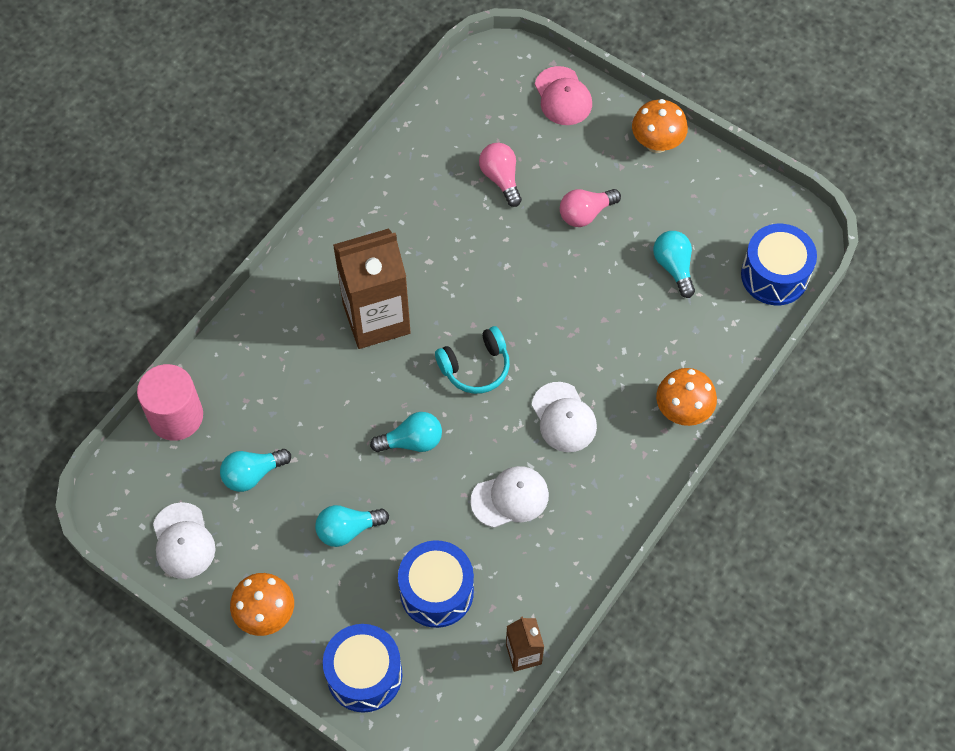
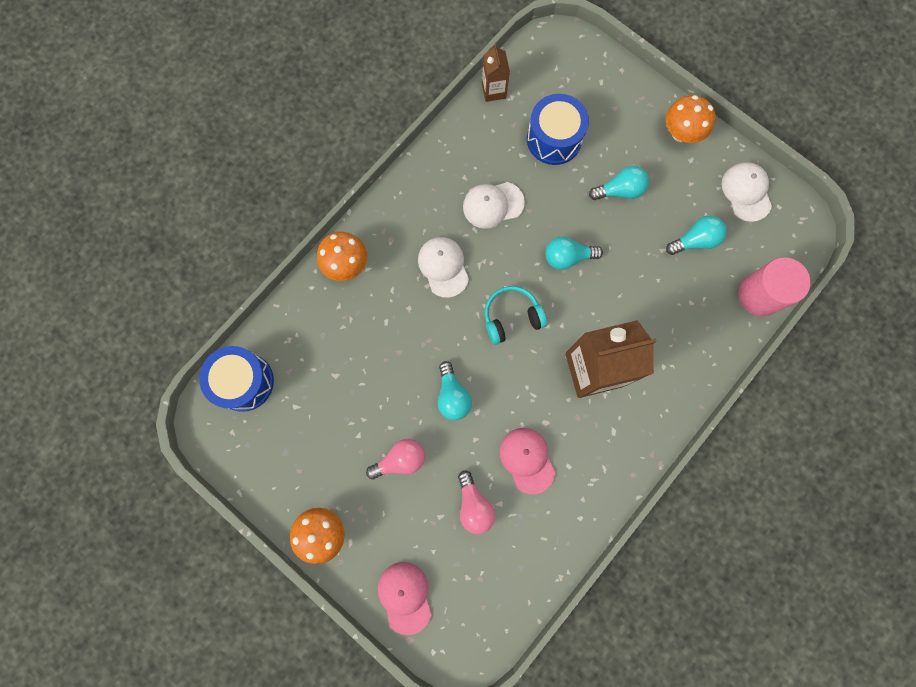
camera: 175 degrees left, 15 degrees up
(364, 675) = (608, 86): blue drum -> none
(447, 224) = (527, 460): none -> pink cap
(674, 267) = (330, 398): turquoise light bulb -> turquoise light bulb (452, 396)

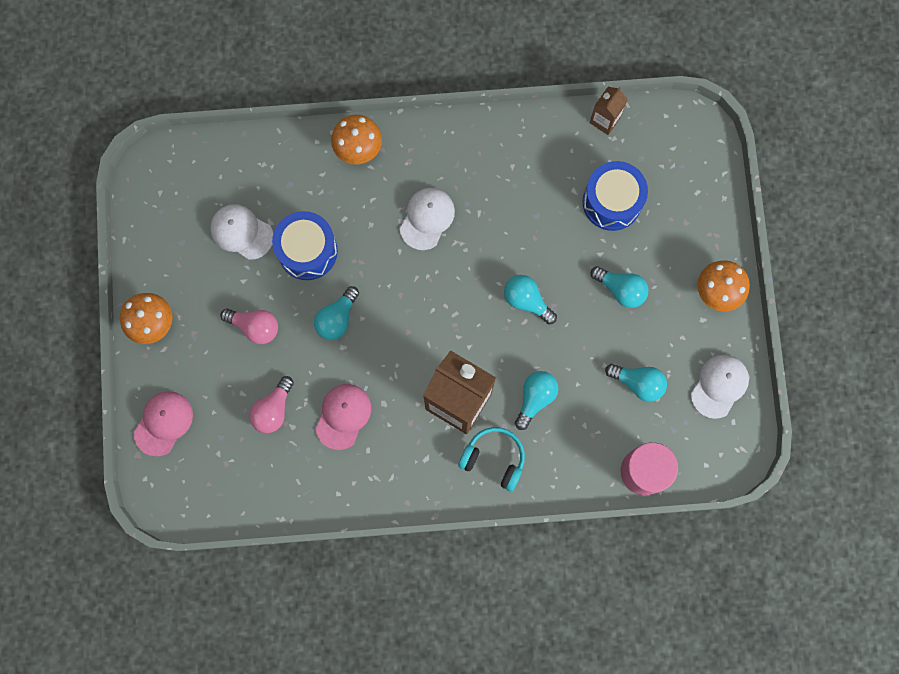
camera: 45 degrees right, 0 degrees up
(244, 382) = (202, 164): blue drum -> blue drum (307, 251)
(493, 205) = (512, 207): white cap -> white cap (241, 232)
(511, 317) = (438, 304): turquoise headphones -> turquoise headphones (494, 459)
(641, 317) = (535, 398): none -> turquoise light bulb

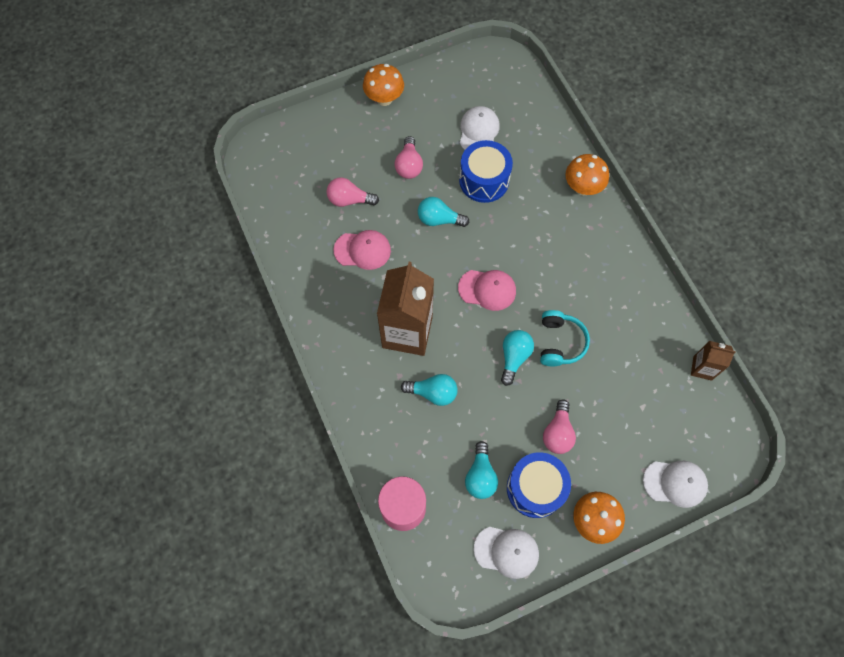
camera: 70 degrees right, 10 degrees down
(163, 423) = (312, 131): pink cap -> pink cap (487, 289)
(427, 219) = (549, 256): white cap -> white cap (675, 483)
(494, 459) = (369, 376): turquoise headphones -> turquoise headphones (560, 342)
(612, 202) = (632, 398): blue drum -> blue drum (535, 488)
(621, 289) = (557, 433): turquoise light bulb -> pink light bulb

